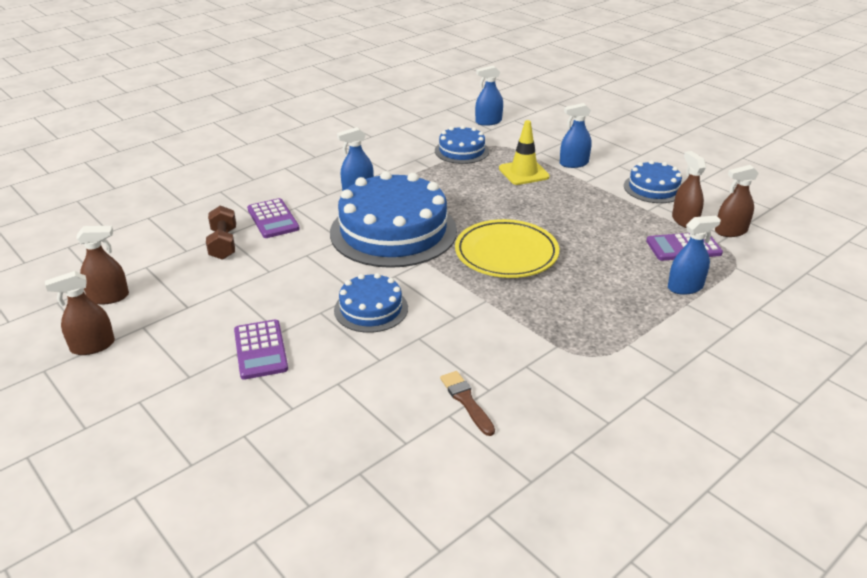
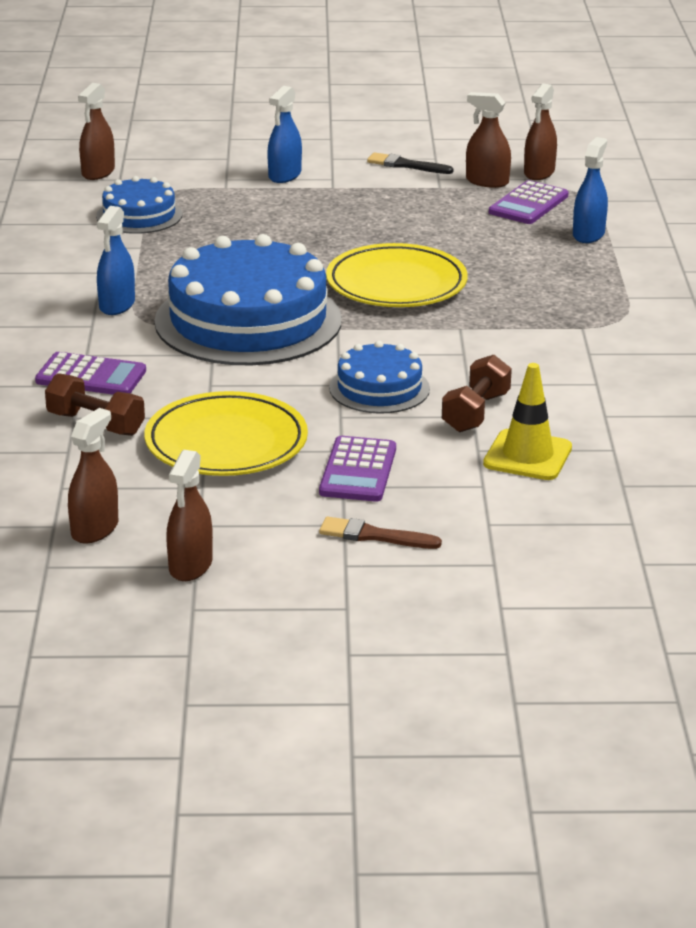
camera: 50 degrees left, 5 degrees down
(245, 290) = (226, 443): none -> yellow plate
(260, 350) = (358, 471): purple calculator -> purple calculator turned 75 degrees clockwise
(385, 358) = (476, 412): none -> brown dumbbell
(466, 401) = (597, 400): brown brush -> brown brush (373, 536)
(488, 122) = (98, 172): blue spray bottle -> brown spray bottle
(523, 173) = (254, 207): yellow traffic cone -> yellow traffic cone (527, 456)
(653, 188) = (406, 165): blue cake -> black brush

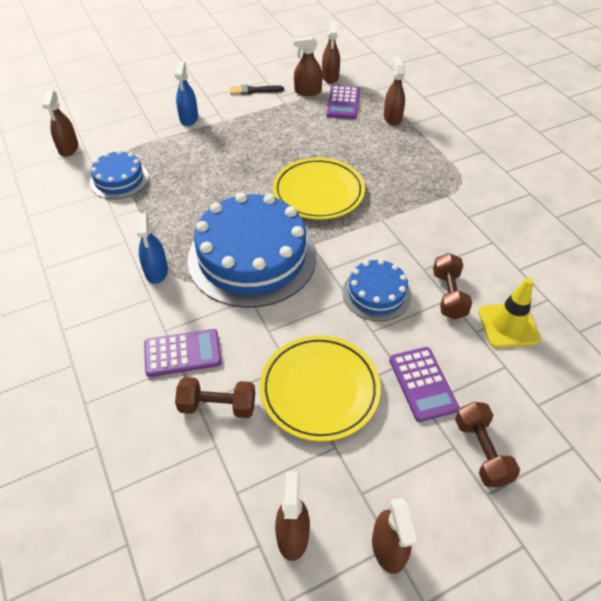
camera: 25 degrees left, 20 degrees up
(373, 536) = (481, 451): brown brush -> brown dumbbell
(588, 234) = (392, 118): blue spray bottle -> brown spray bottle

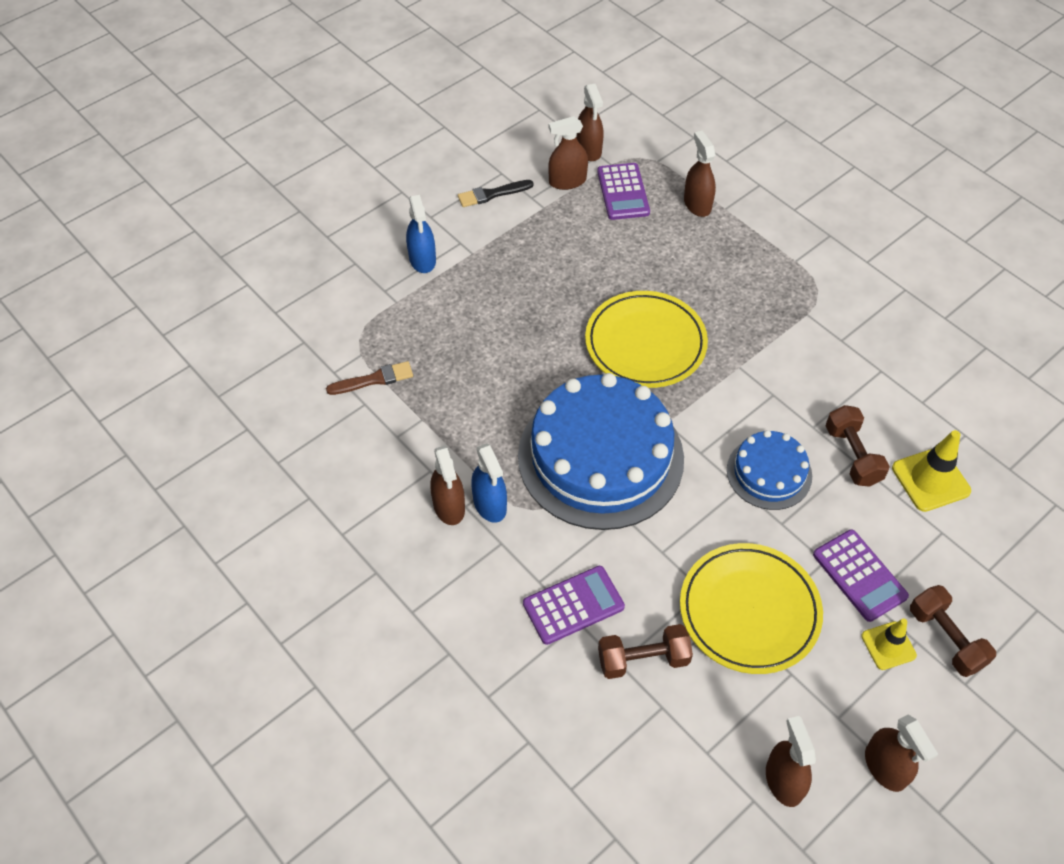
camera: 15 degrees left, 5 degrees up
(68, 148) = (277, 344): brown spray bottle -> brown spray bottle (449, 506)
(119, 179) = (374, 379): blue cake -> brown brush
(428, 445) = (888, 646): none -> yellow traffic cone

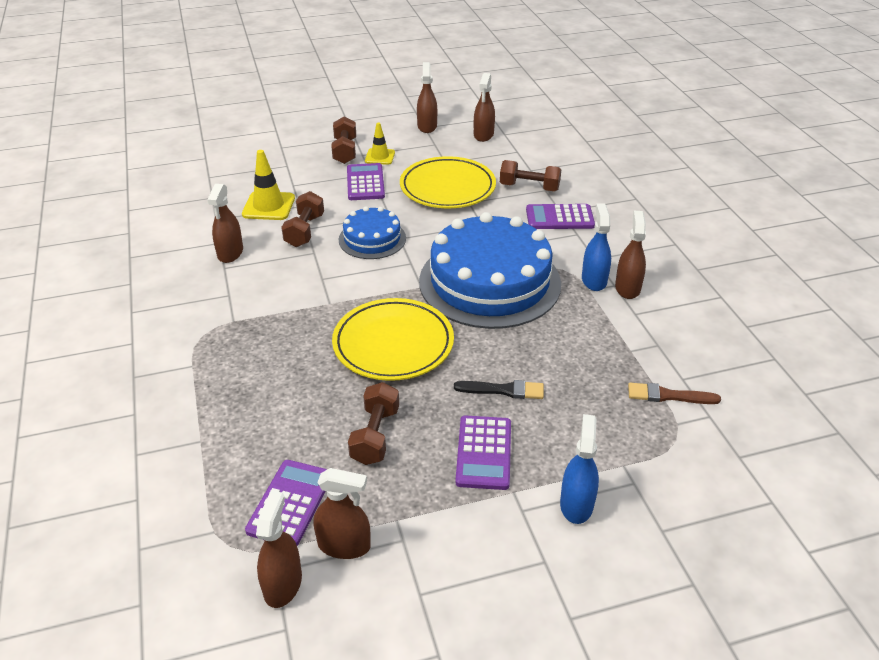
camera: 155 degrees left, 15 degrees down
(492, 194) = (450, 564): black brush -> black brush (503, 390)
(509, 273) = (483, 453): none -> purple calculator
(600, 257) = (375, 435): none -> brown dumbbell
(697, 204) = (224, 456): brown spray bottle -> brown spray bottle (230, 253)

